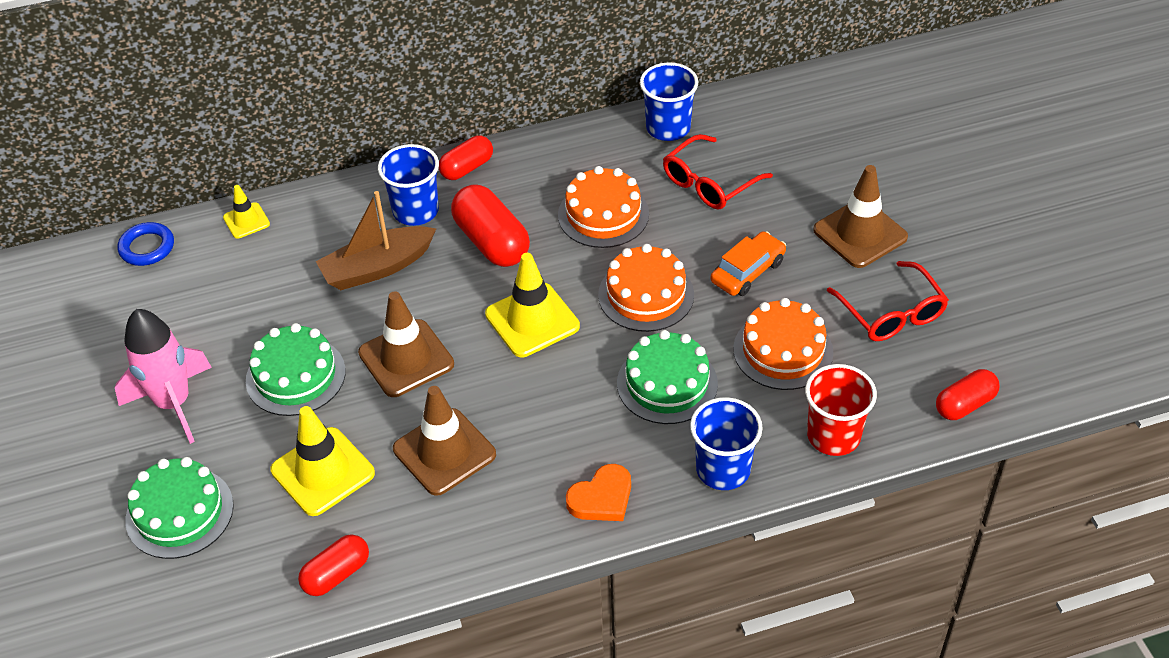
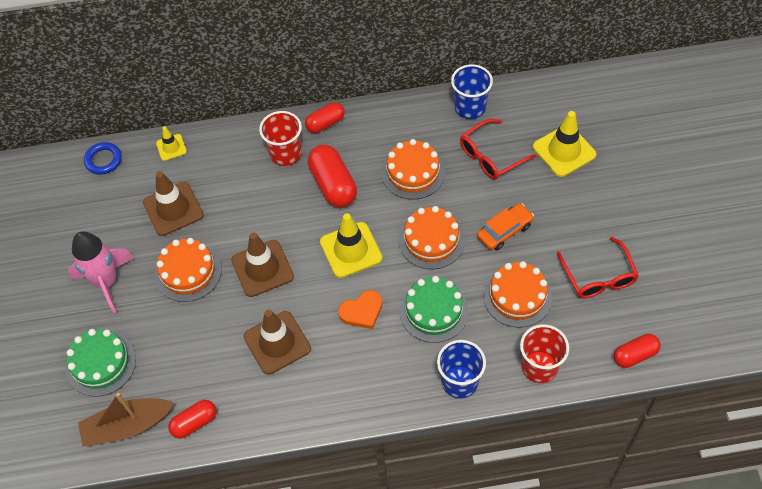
camera: 10 degrees right, 10 degrees up
(295, 376) = (188, 272): green cake -> orange cake
(323, 472) = (196, 346): yellow traffic cone -> yellow traffic cone (564, 151)
(377, 268) = (253, 195): brown boat -> brown boat (127, 426)
(415, 211) = (285, 154): blue cup -> red cup
(602, 498) = (375, 392): orange heart -> orange heart (362, 311)
(860, 234) = (589, 210): brown traffic cone -> brown traffic cone (173, 209)

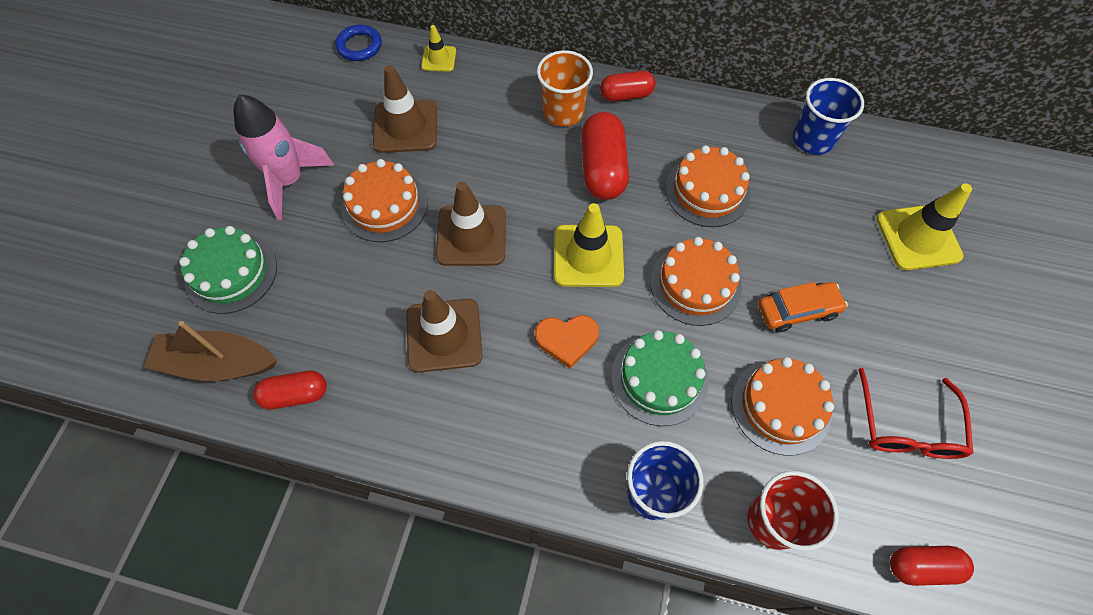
camera: 20 degrees right, 5 degrees up
(285, 154) = (563, 112): red cup -> orange cup
(490, 156) = (816, 208): red glasses -> none

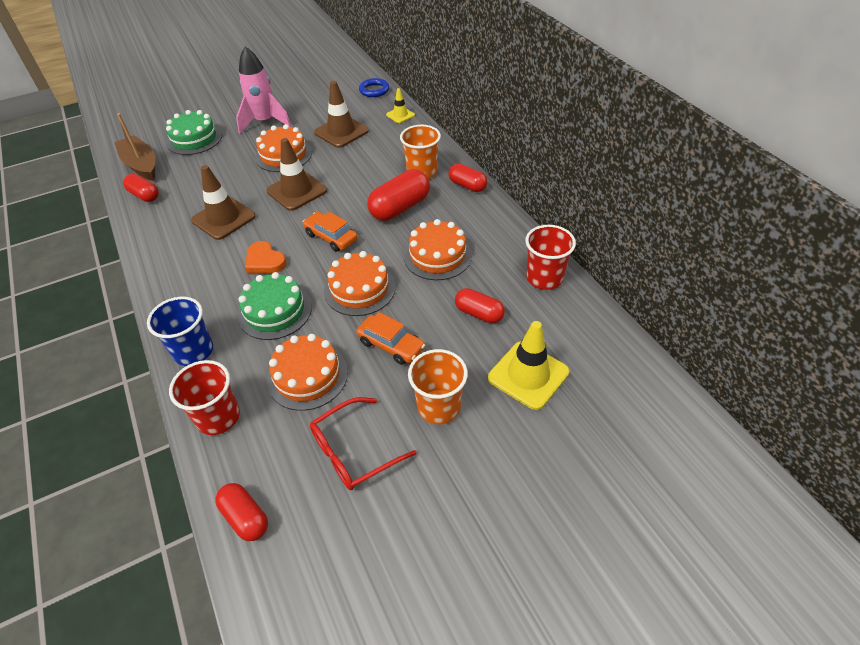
camera: 50 degrees right, 15 degrees down
(588, 256) = (331, 237): yellow traffic cone -> orange car
(812, 139) = (544, 278): blue cup -> red cup
(815, 217) = (479, 313): none -> red capsule
(904, 326) = (439, 407): none -> orange cup

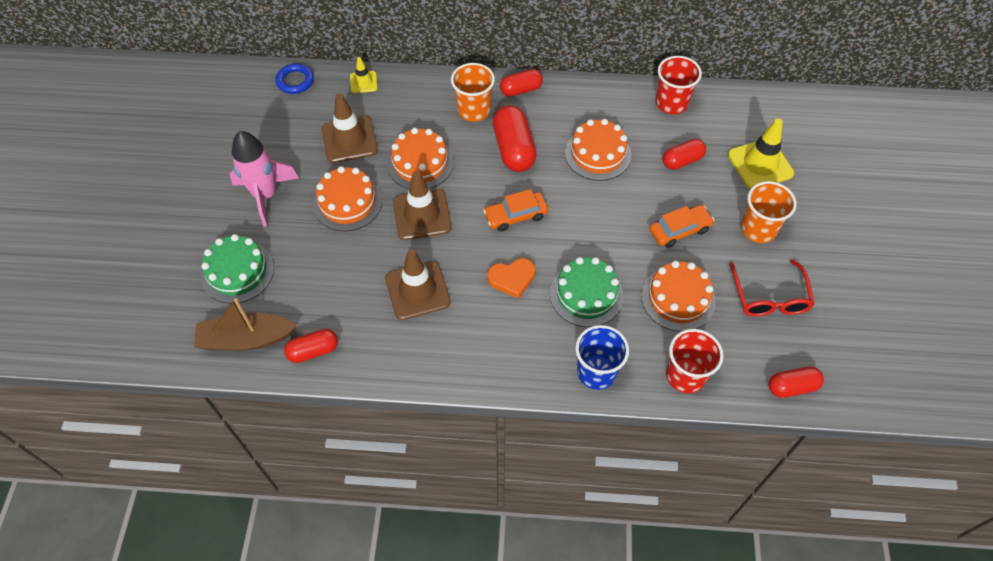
camera: 60 degrees left, 10 degrees up
(359, 289) = (601, 223): orange cake -> orange cake (420, 163)

